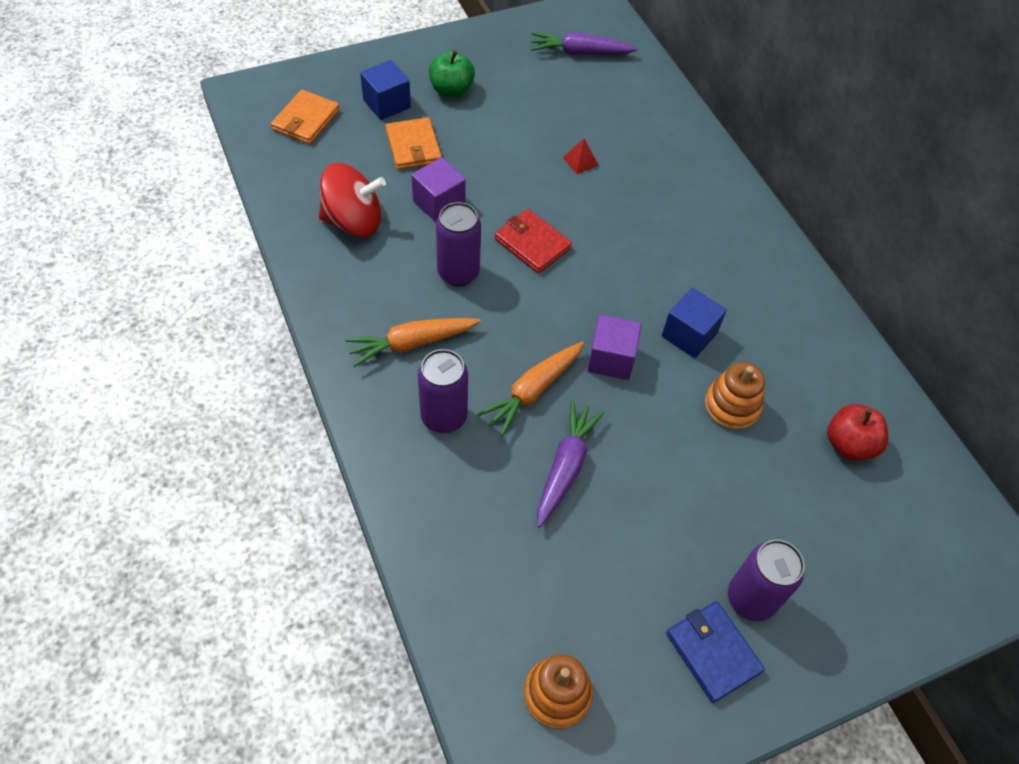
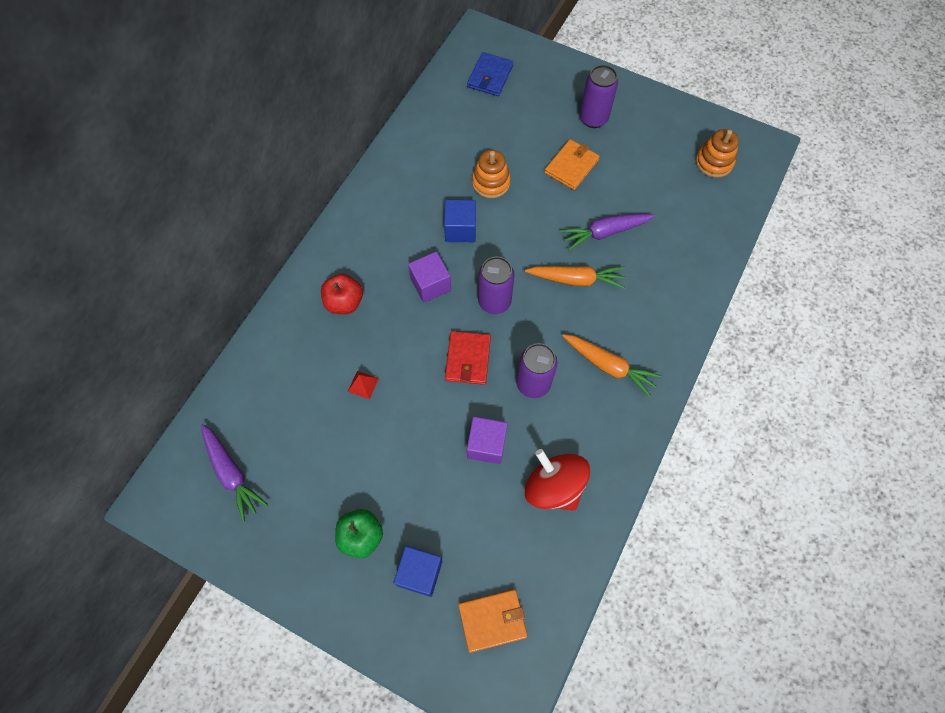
camera: 125 degrees left, 10 degrees up
(413, 147) = (448, 510): orange wallet -> orange wallet (571, 166)
(444, 417) = (636, 310): purple can -> purple can (494, 302)
(611, 359) = (516, 256): purple cube -> purple cube (430, 284)
(712, 652) = (633, 119): blue wallet -> blue wallet (490, 76)
(849, 444) = (465, 122): red apple -> red apple (344, 302)

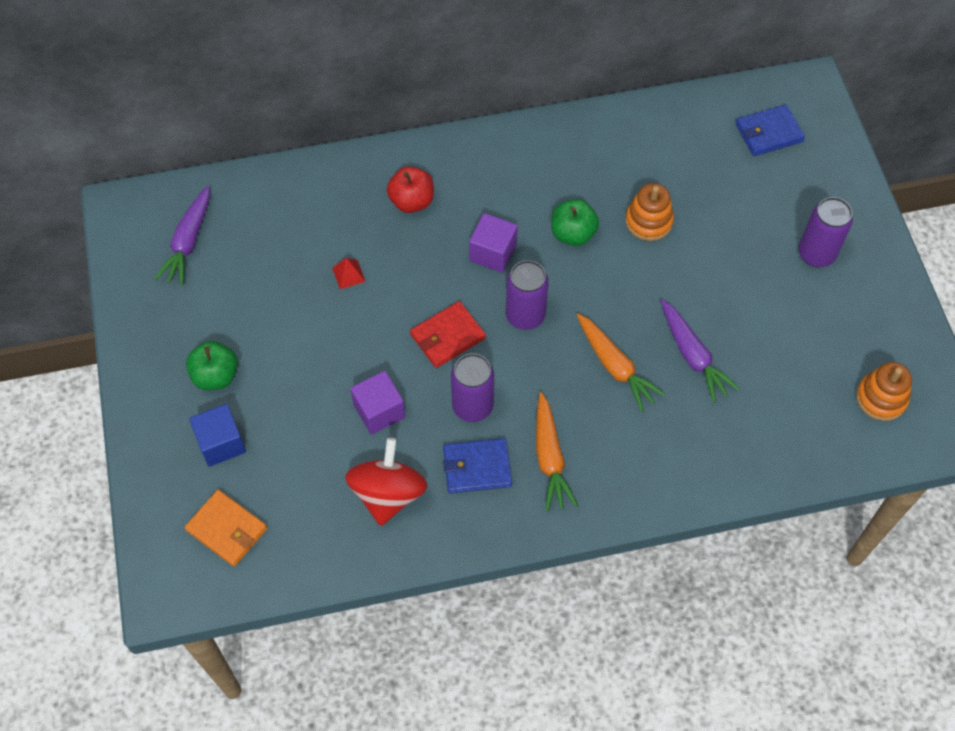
camera: 50 degrees right, 5 degrees down
(460, 229) = (573, 234): blue cube -> green apple
(571, 166) = (738, 274): orange wallet -> none
(580, 415) = (477, 467): none -> blue wallet
(605, 232) = (692, 355): purple carrot -> purple carrot turned 150 degrees counterclockwise

